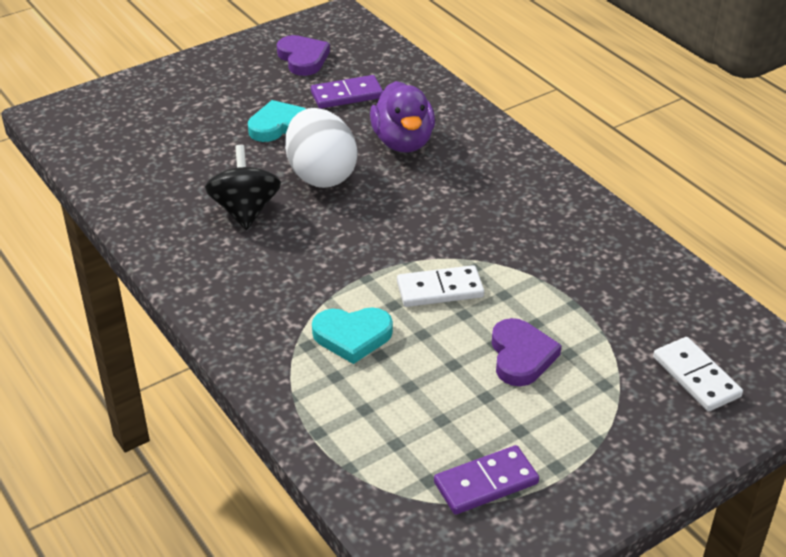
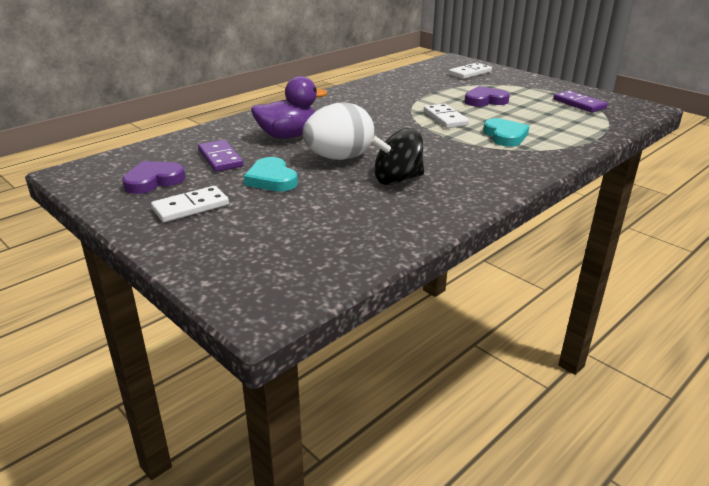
camera: 100 degrees left, 10 degrees down
(236, 80) = (190, 207): none -> white domino

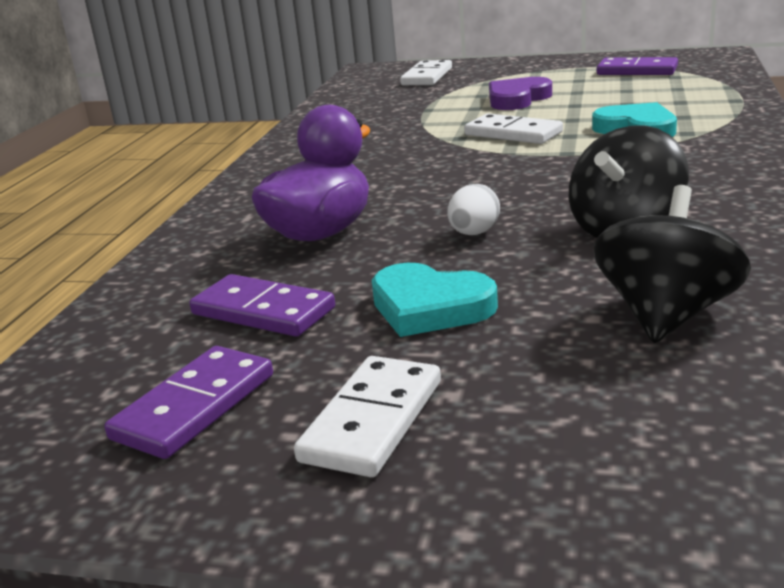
camera: 30 degrees left, 5 degrees down
(153, 181) = (194, 406): purple heart -> purple domino
(339, 158) = (474, 233): white egg -> white egg, size x0.45
(340, 216) = (666, 315): none -> black spinning top

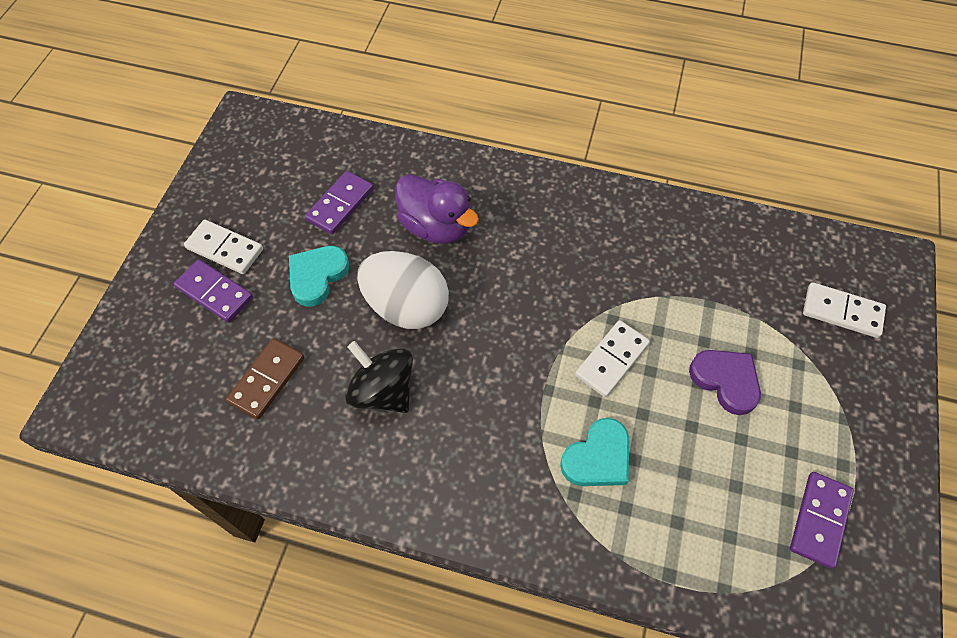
camera: 90 degrees right, 35 degrees up
(194, 406) = (261, 187): purple domino -> purple domino (215, 292)
(474, 233) = (406, 306): white egg -> white egg, size x2.23
(666, 315) = (267, 380): black spinning top -> brown domino

